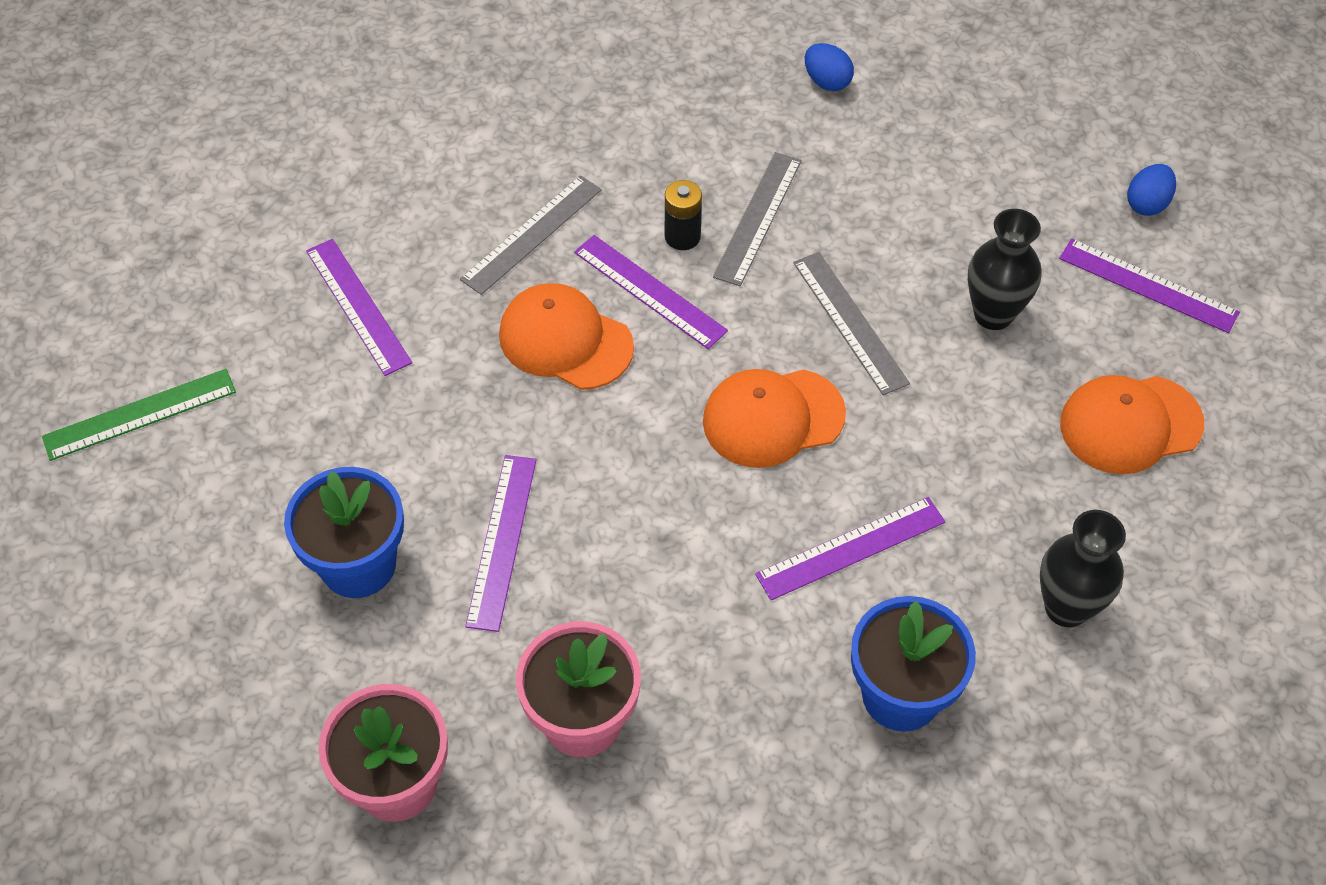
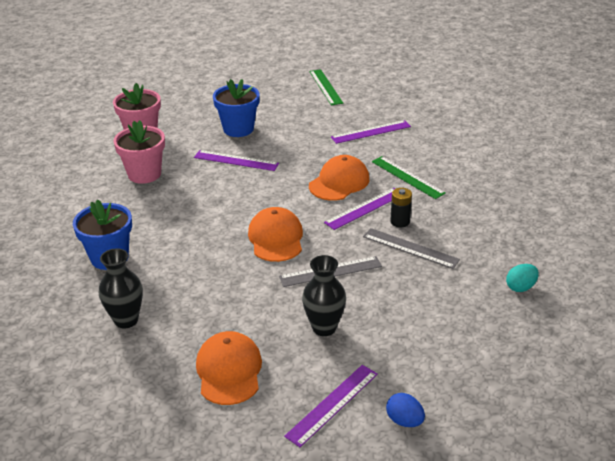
camera: 100 degrees right, 20 degrees down
(531, 234) = (407, 177): grey ruler -> green ruler
(827, 82) = (520, 287): blue egg -> turquoise egg
(850, 548) = (192, 253): purple ruler -> none

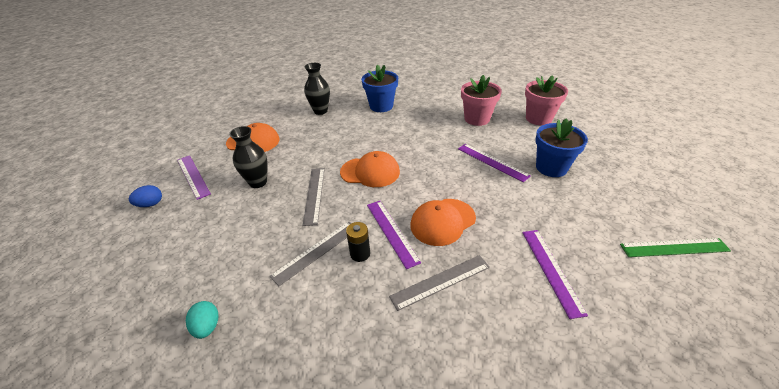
camera: 105 degrees right, 5 degrees up
(236, 160) = (492, 162): purple ruler -> purple ruler turned 75 degrees counterclockwise
(339, 182) = (442, 222): orange cap -> orange cap turned 90 degrees clockwise
(407, 177) = (440, 281): green ruler -> grey ruler

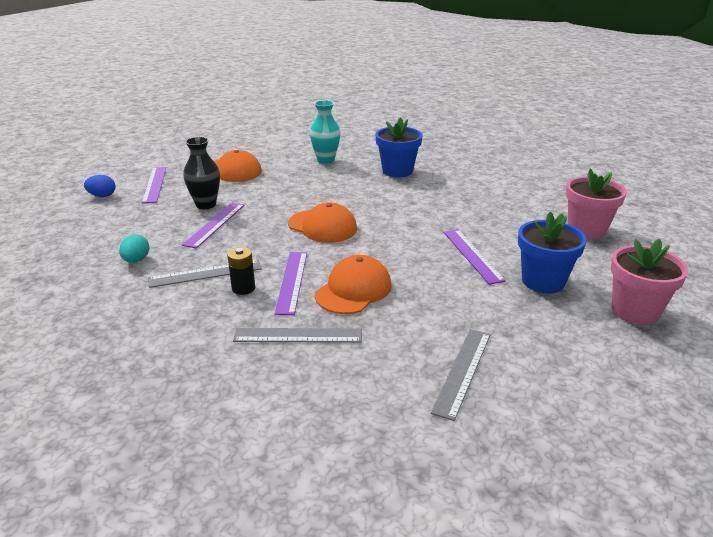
camera: 25 degrees right, 10 degrees down
(207, 327) = (69, 295): turquoise egg -> turquoise egg (136, 260)
(314, 195) = (248, 229): grey ruler -> grey ruler (463, 371)
(320, 111) = (325, 160): black vase -> turquoise vase
(442, 222) = (353, 290): orange cap -> orange cap turned 135 degrees clockwise
(477, 119) = (501, 210): pink flower pot -> pink flower pot (635, 311)
(551, 270) = (429, 368): purple ruler -> purple ruler (215, 224)
(674, 247) = (615, 404): green ruler -> none

